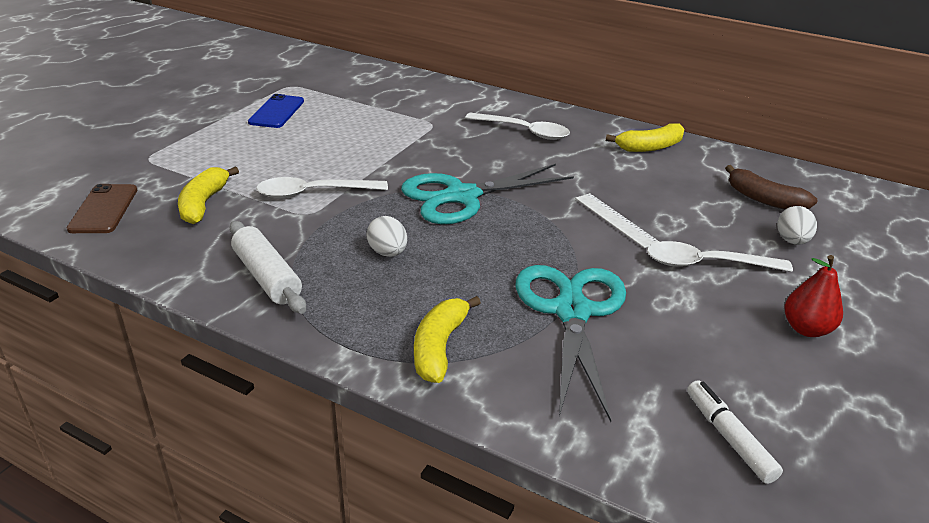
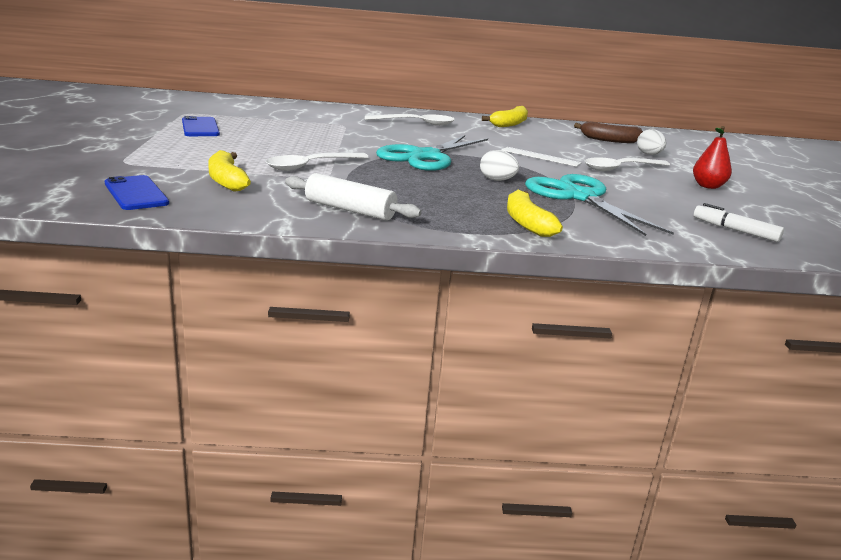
camera: 30 degrees left, 10 degrees down
(104, 209) = (136, 193): brown phone -> blue phone
(388, 253) = (419, 187): white egg -> white egg (497, 180)

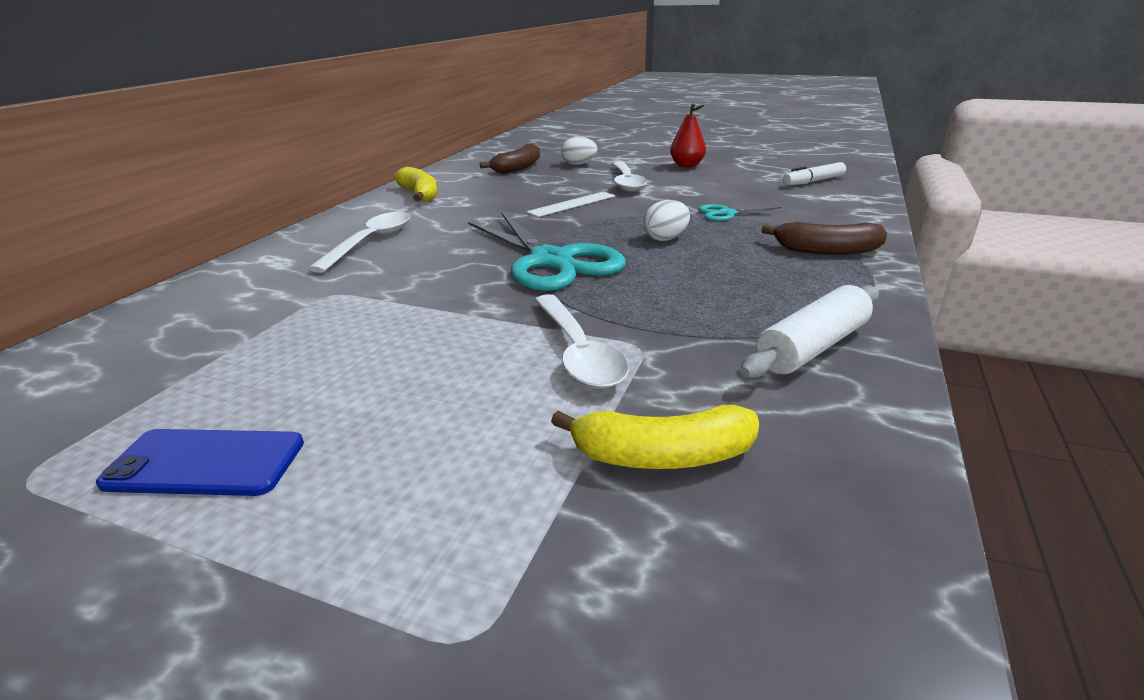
camera: 65 degrees left, 5 degrees up
(136, 193) = (768, 616): blue phone -> none
(527, 223) = (826, 250): yellow banana -> brown banana
(579, 197) = (727, 214): turquoise scissors -> turquoise scissors, size x0.47

